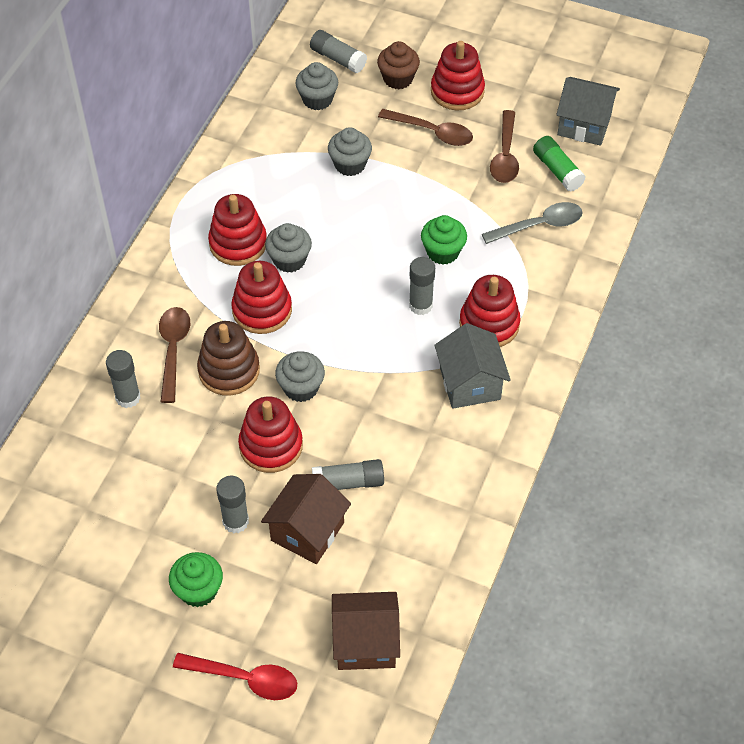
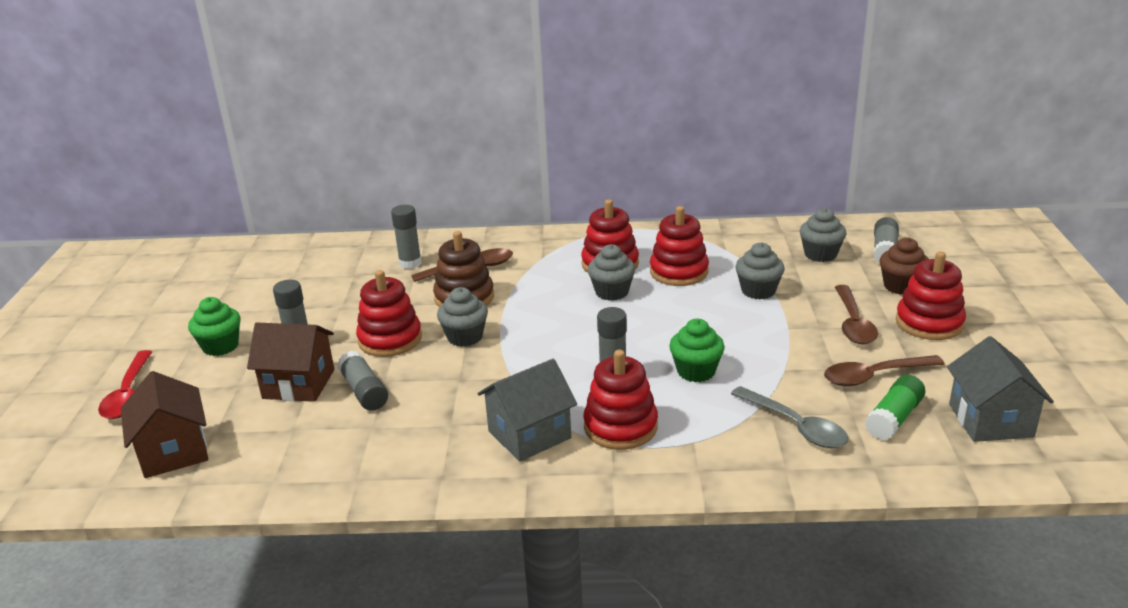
camera: 70 degrees right, 25 degrees down
(262, 310) = (543, 295): red stacking toy -> red stacking toy (679, 272)

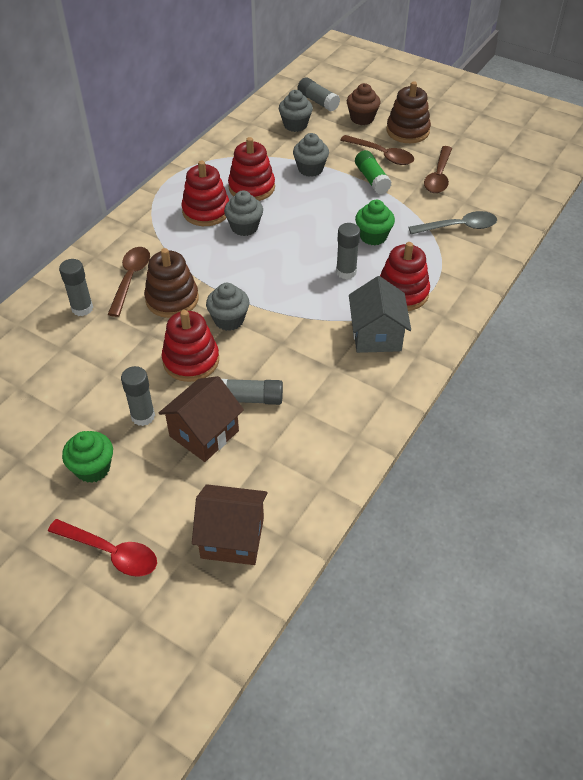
camera: 60 degrees left, 20 degrees up
(894, 418) = (480, 191): green glue stick -> green glue stick (372, 179)
(929, 323) = (407, 131): red stacking toy -> brown stacking toy
(990, 420) = (508, 163): grey house -> none

